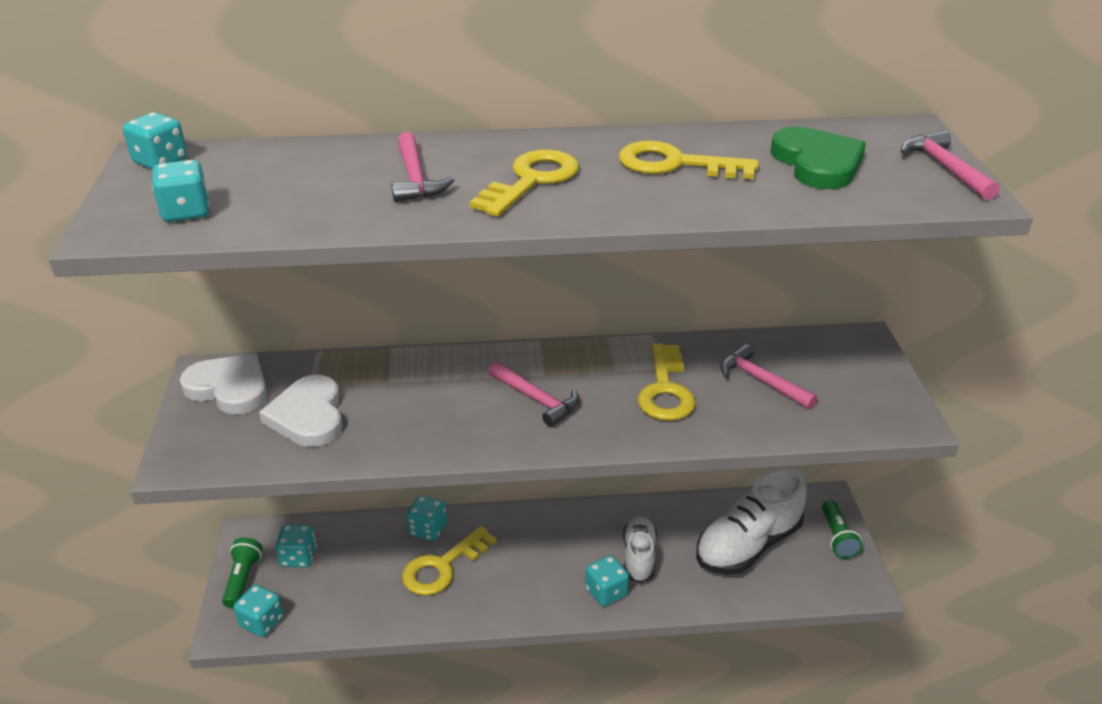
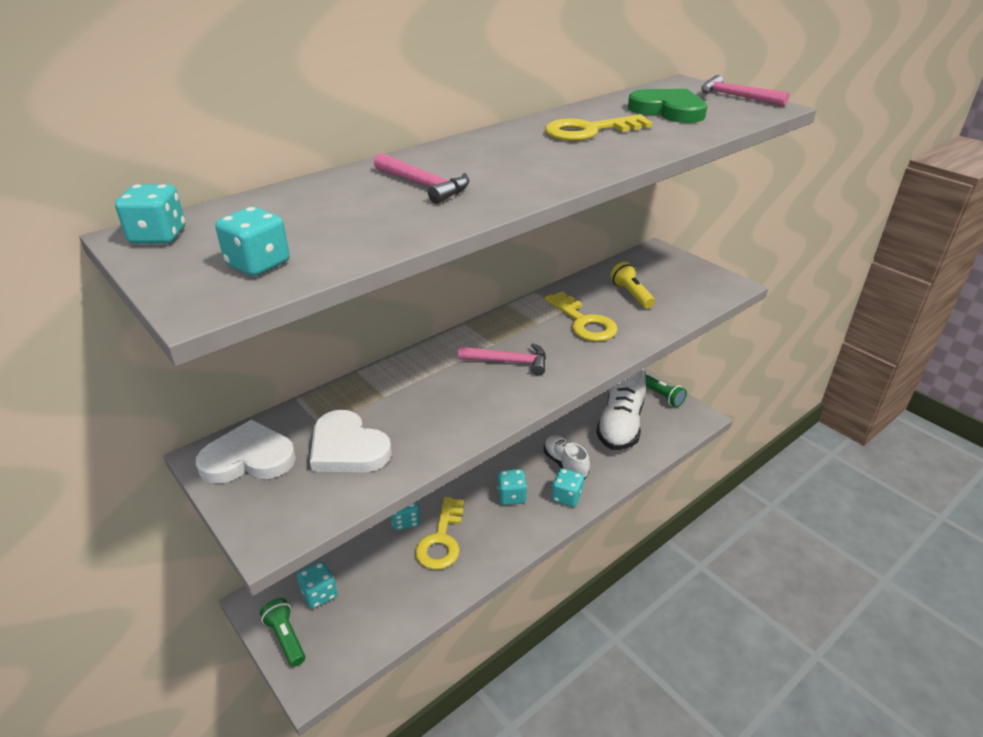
camera: 35 degrees left, 0 degrees up
(262, 622) = (335, 660): turquoise dice -> turquoise dice (511, 496)
(531, 181) = (513, 164): yellow key -> none
(761, 381) = (631, 294): pink hammer -> yellow flashlight

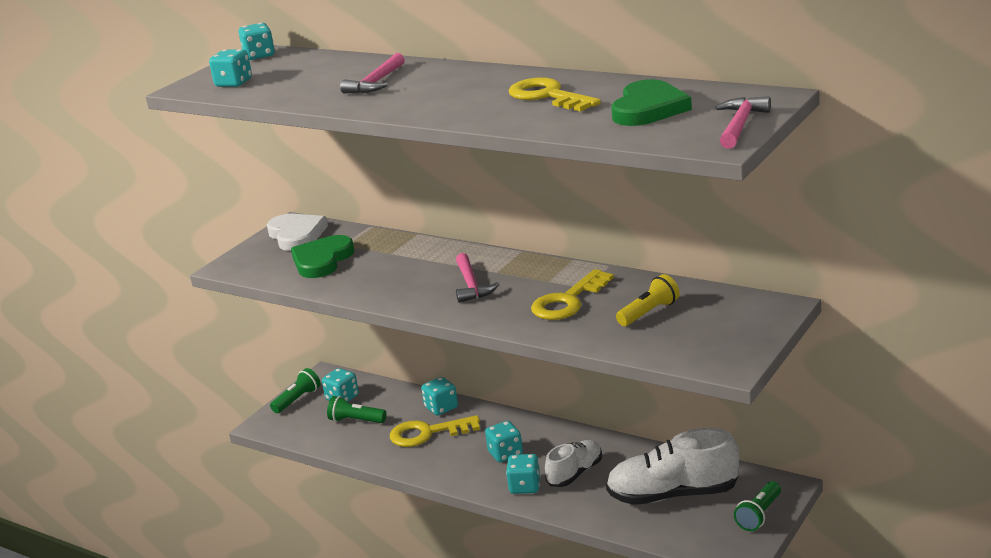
camera: 75 degrees right, 10 degrees down
(347, 448) = (322, 260): white heart -> green heart
(374, 591) = (356, 420): none -> green flashlight

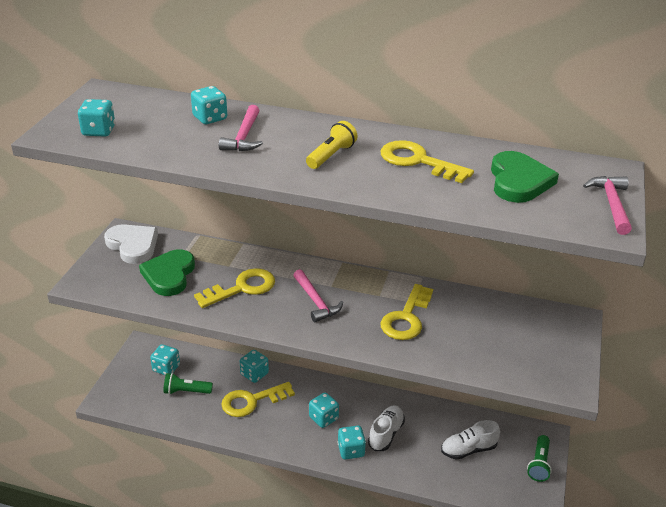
camera: 20 degrees left, 10 degrees up
(259, 56) = (105, 95): turquoise dice -> turquoise dice (210, 118)
(297, 400) = (127, 372): green flashlight -> none
(395, 272) = (242, 288): none -> yellow key
(649, 313) = (478, 329): yellow flashlight -> yellow flashlight (331, 156)
(673, 494) = (468, 449): white shoe -> white shoe, size x0.60

